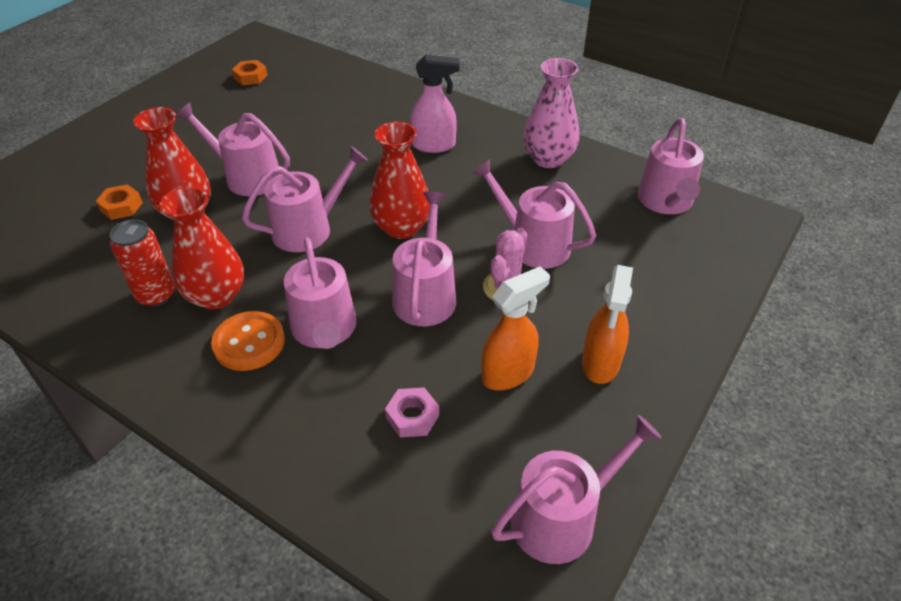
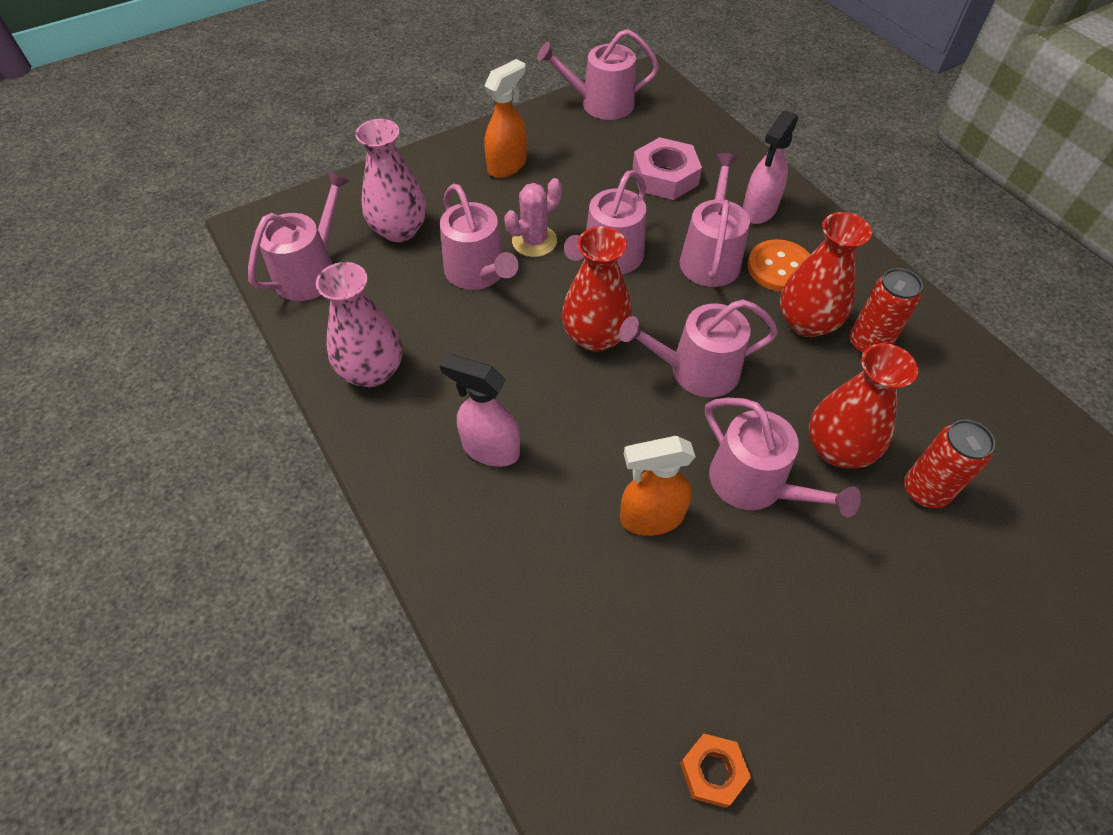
camera: 155 degrees left, 10 degrees up
(121, 206) = (925, 491): orange nut -> red can
(283, 408) = (759, 210): none -> pink spray bottle
(412, 416) = (665, 177): pink nut -> pink nut, size x1.69
(508, 373) = (579, 180): orange spray bottle -> orange spray bottle (650, 517)
(635, 256) = (399, 230): none -> pink vase

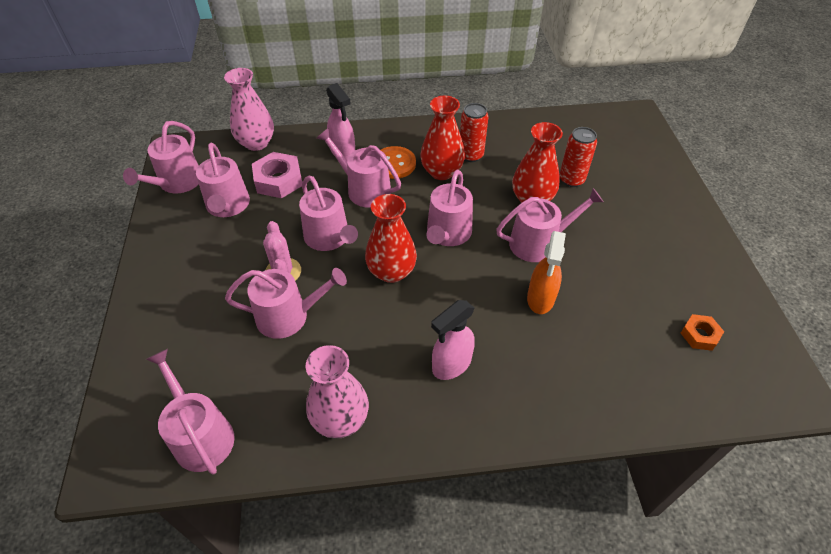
camera: 65 degrees left, 5 degrees down
(399, 230) = (204, 353): pink vase -> pink vase (256, 143)
(507, 165) = (192, 259): orange spray bottle -> none
(596, 156) = (228, 206): none -> pink watering can

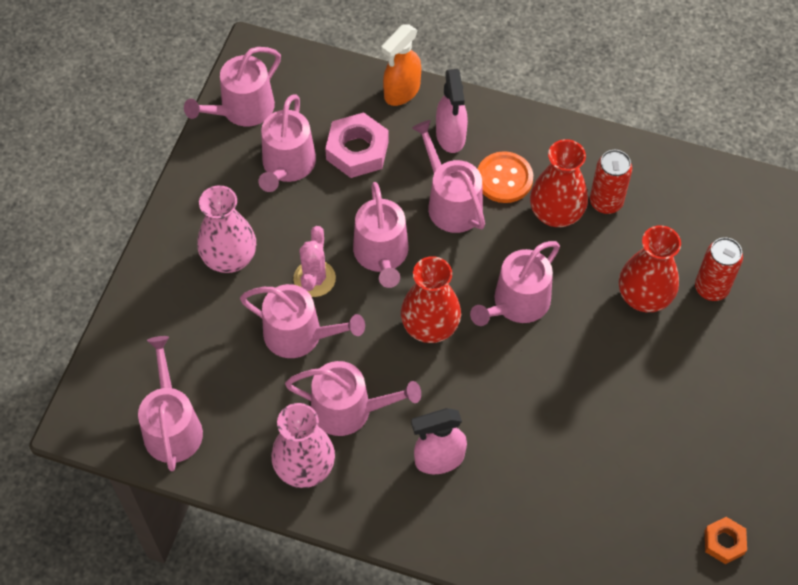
camera: 25 degrees right, 10 degrees up
(256, 143) = (353, 82): pink vase -> pink vase (229, 257)
(538, 243) = (616, 358): pink watering can -> pink watering can (349, 410)
(540, 299) = (575, 427): orange spray bottle -> orange spray bottle (401, 92)

